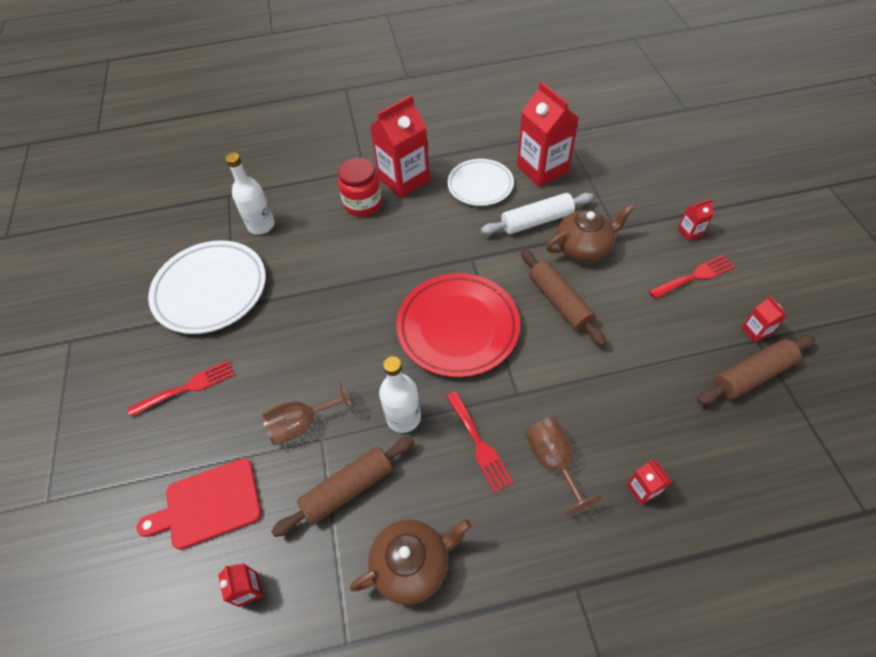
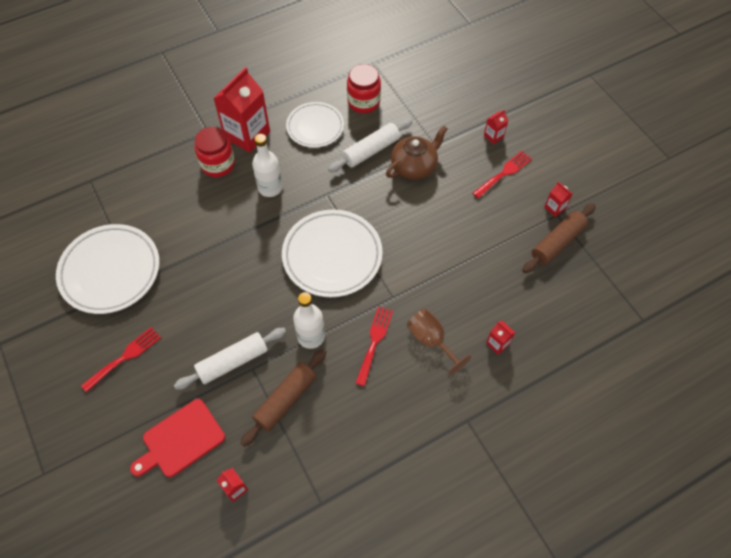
camera: 20 degrees left, 5 degrees up
(261, 225) = (132, 203): white bottle -> white bottle (270, 188)
(302, 424) = (232, 361): brown goblet -> white rolling pin
(412, 565) = (350, 438): brown teapot -> none
(458, 327) = (332, 256): red plate -> white plate
(479, 444) = (374, 342): red fork -> red fork turned 120 degrees counterclockwise
(542, 169) = (363, 102): red carton -> red jar
(559, 302) = (406, 217): brown rolling pin -> none

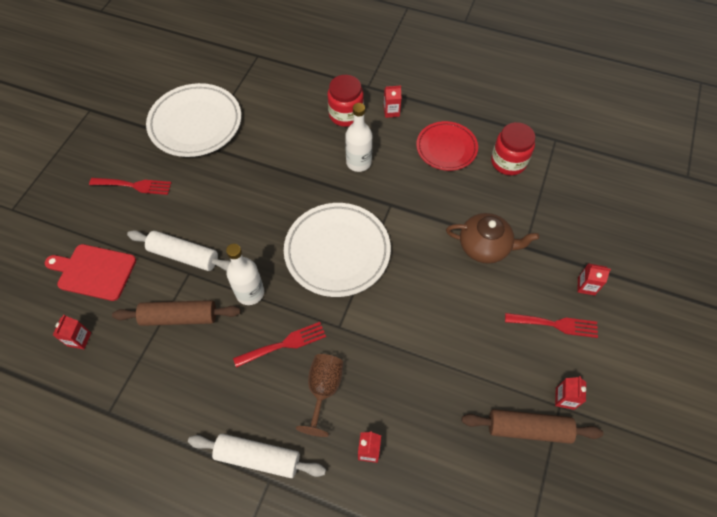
camera: 50 degrees right, 0 degrees up
(247, 134) = (391, 111): red carton -> red carton, size x0.44
(315, 127) = (446, 148): white plate -> red plate
(371, 150) = (466, 203): white rolling pin -> white rolling pin (258, 457)

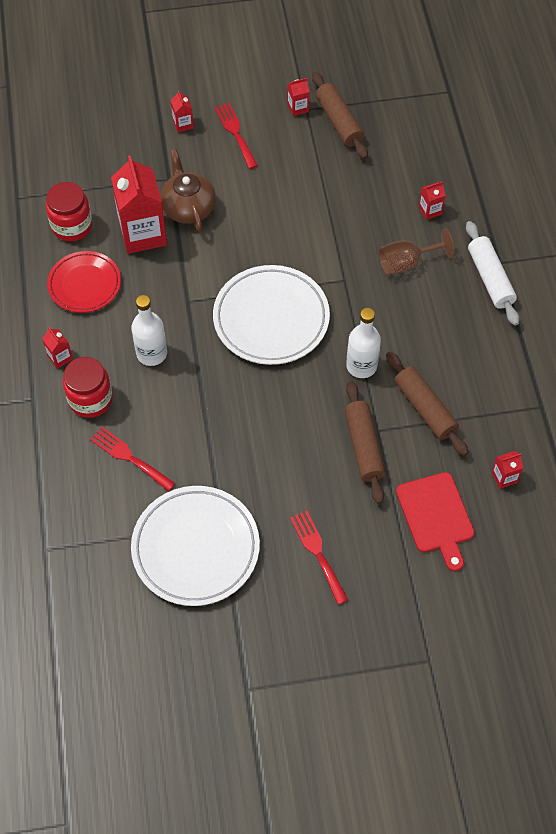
camera: 120 degrees left, 0 degrees up
(184, 255) = (363, 446): white rolling pin -> brown rolling pin
(284, 344) = (389, 311): red fork -> red fork (129, 457)
(474, 203) = (143, 233): none -> red carton

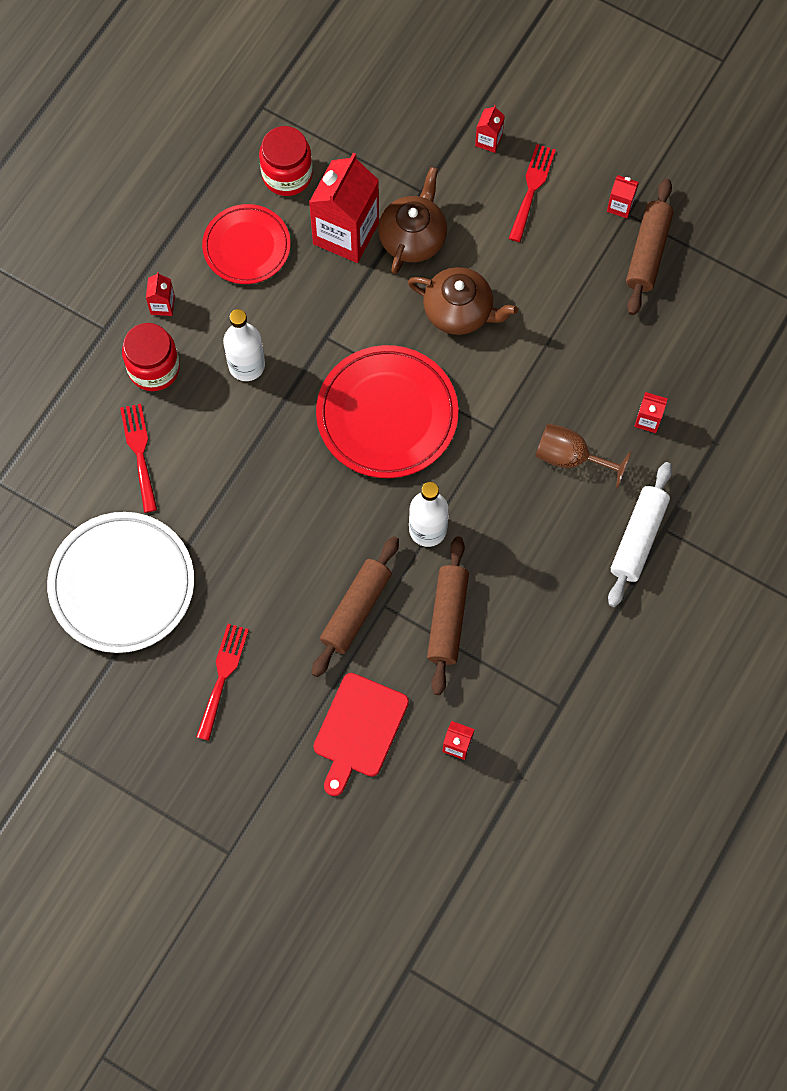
camera: 40 degrees right, 10 degrees up
(258, 229) = (459, 311): none -> brown teapot
(271, 318) = (387, 415): white plate -> red plate

